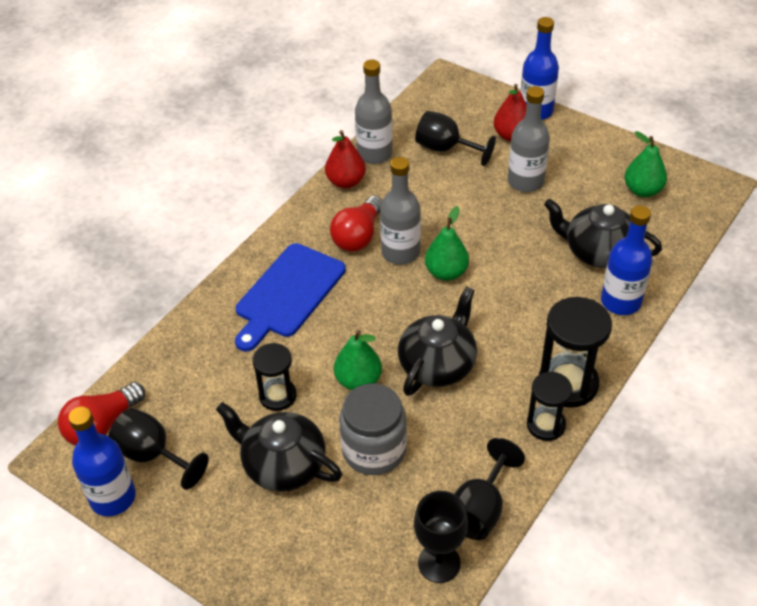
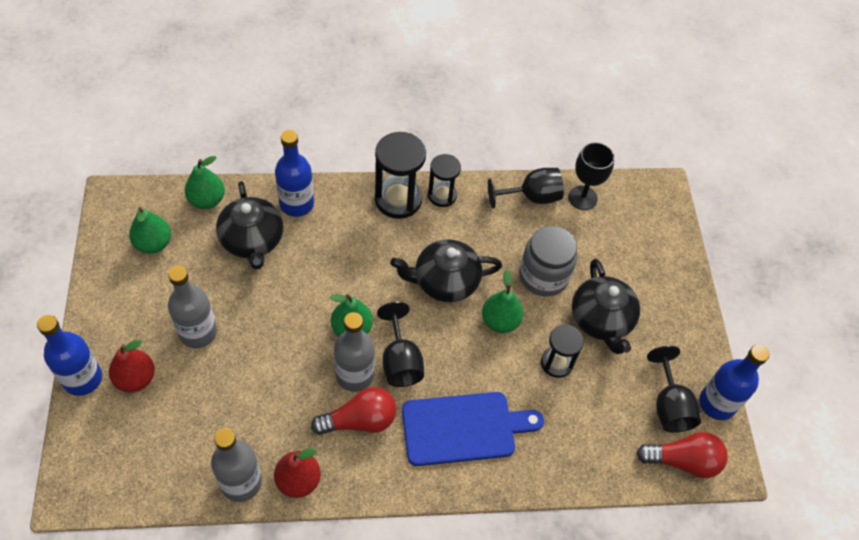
camera: 135 degrees left, 10 degrees up
(445, 149) = (192, 423): black goblet -> black goblet (400, 361)
(671, 242) = (207, 200): none -> green pear

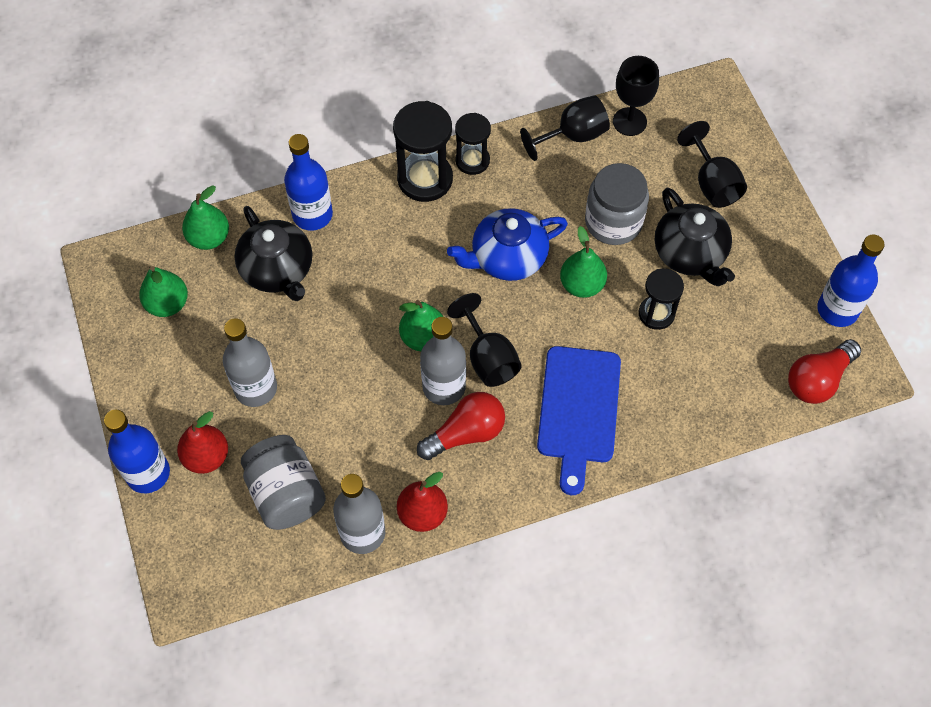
camera: 10 degrees left, 5 degrees up
(189, 429) = (286, 493): none -> grey jar
(444, 281) = (507, 258): black teapot -> blue teapot
(463, 428) = (579, 410): blue cutting board -> blue cutting board turned 120 degrees clockwise
(669, 406) = (788, 326): black goblet -> black goblet (712, 183)
(682, 461) = (818, 380): red light bulb -> red light bulb turned 150 degrees clockwise

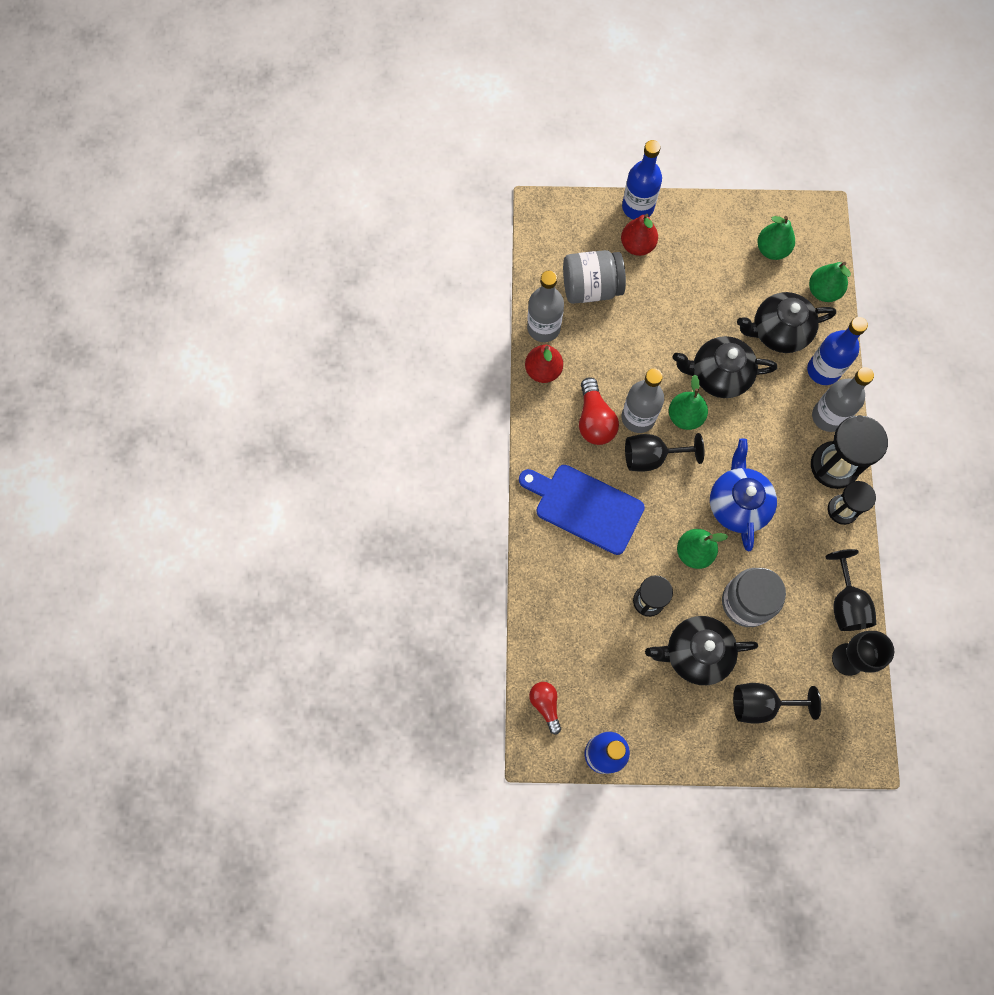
camera: 110 degrees right, 10 degrees up
(255, 388) = (681, 290): grey bottle -> grey bottle (828, 416)
(357, 317) = (718, 375): none -> black teapot
(818, 380) = (545, 705): red light bulb -> red light bulb, size x0.66

